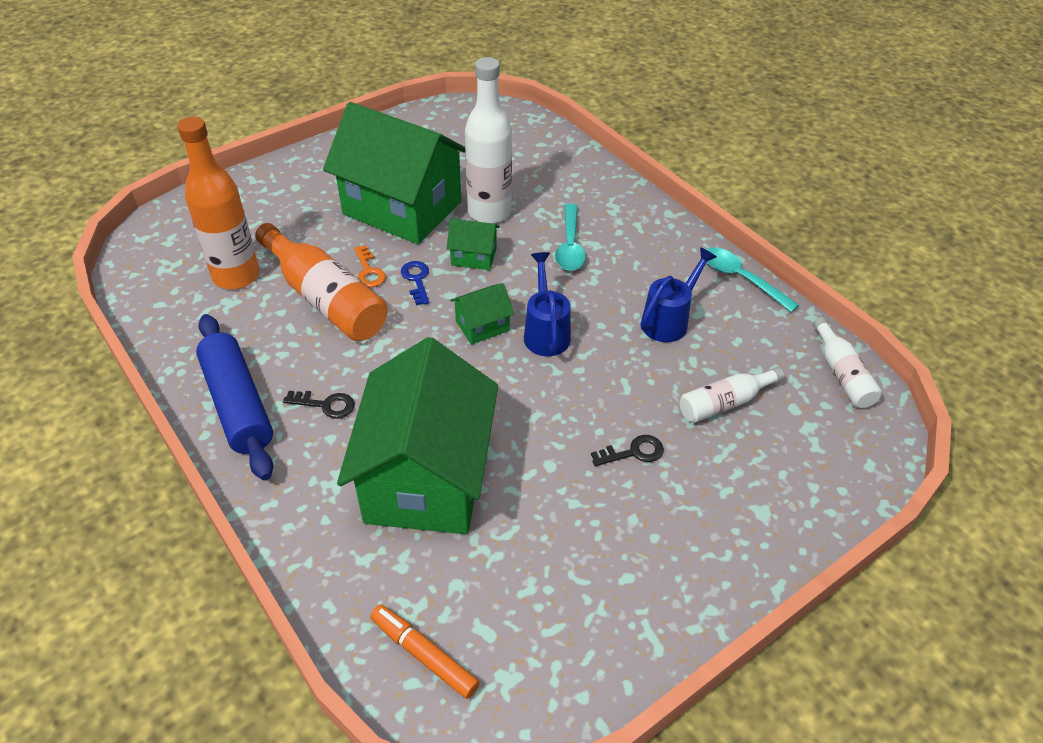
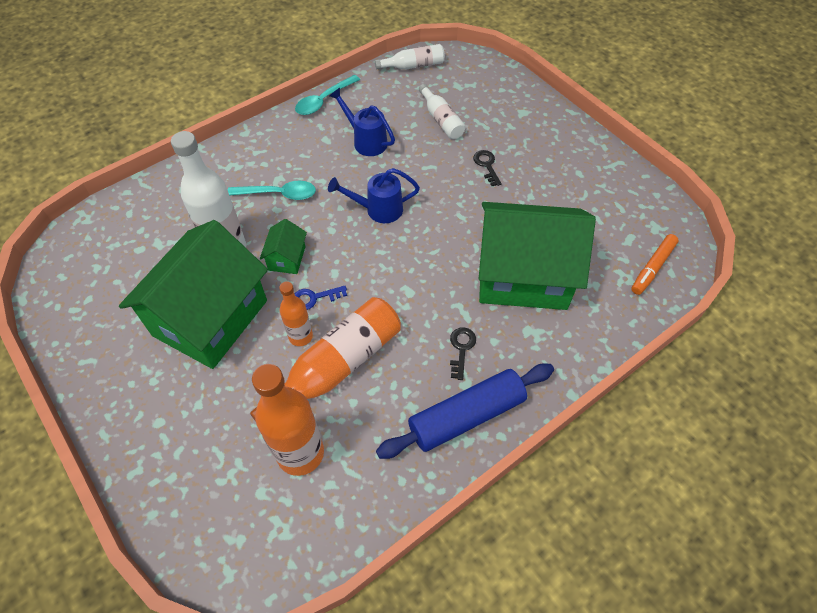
camera: 90 degrees left, 10 degrees up
(368, 271) = (300, 336): orange key -> orange bottle
(482, 326) = (371, 249): green house -> none

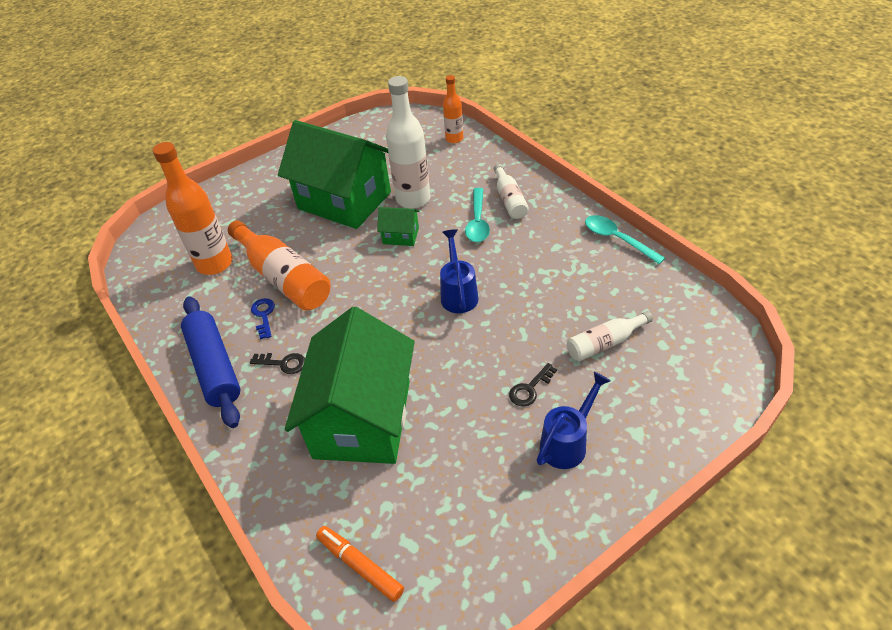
camera: 95 degrees right, 10 degrees down
(300, 336) = (317, 253): orange bottle -> orange bottle (454, 139)
(314, 298) = (355, 258): blue key -> blue key (264, 315)
(366, 141) = (558, 278): blue watering can -> blue watering can (567, 442)
(413, 66) = (702, 313): white bottle -> white bottle (509, 199)
(487, 165) = (530, 388): black key -> black key turned 150 degrees clockwise

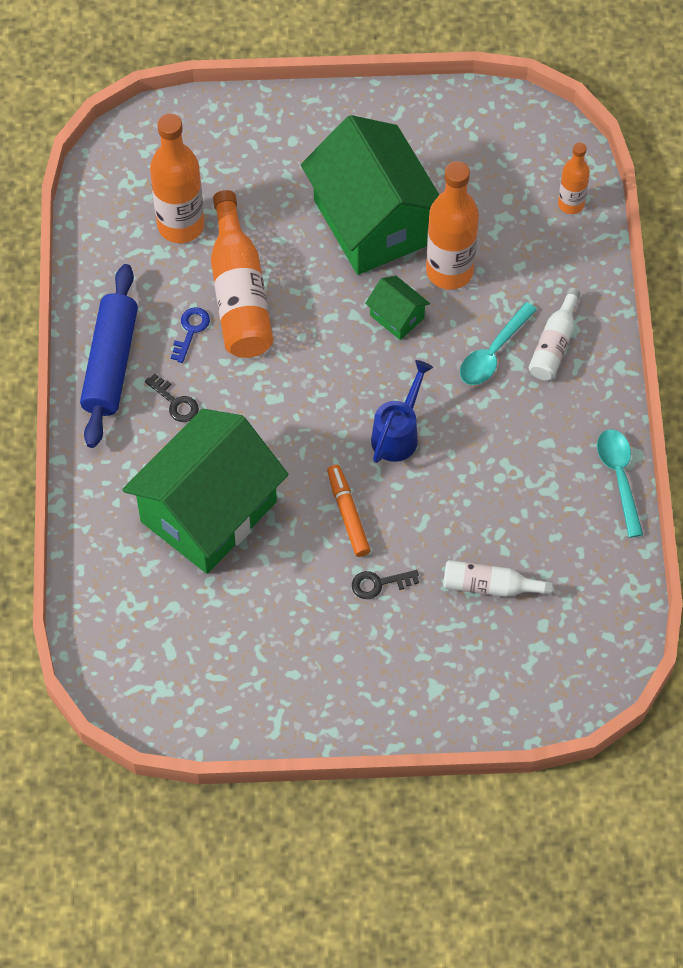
camera: 30 degrees right, 15 degrees up
(360, 565) = (120, 641): orange marker -> orange marker (348, 514)
(413, 199) = (449, 271): white bottle -> orange bottle
(567, 442) = (367, 655): blue watering can -> none

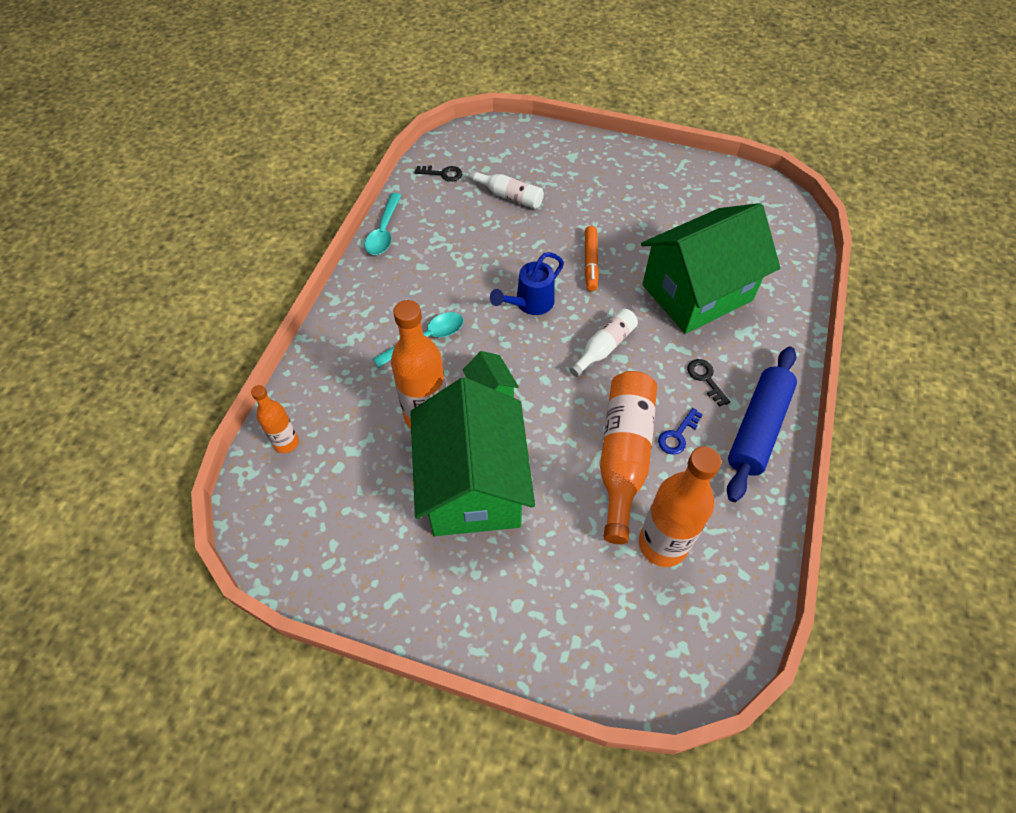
camera: 160 degrees left, 5 degrees down
(379, 583) = (585, 217): black key -> black key (442, 174)
(554, 344) = (374, 331): white bottle -> white bottle (604, 347)

